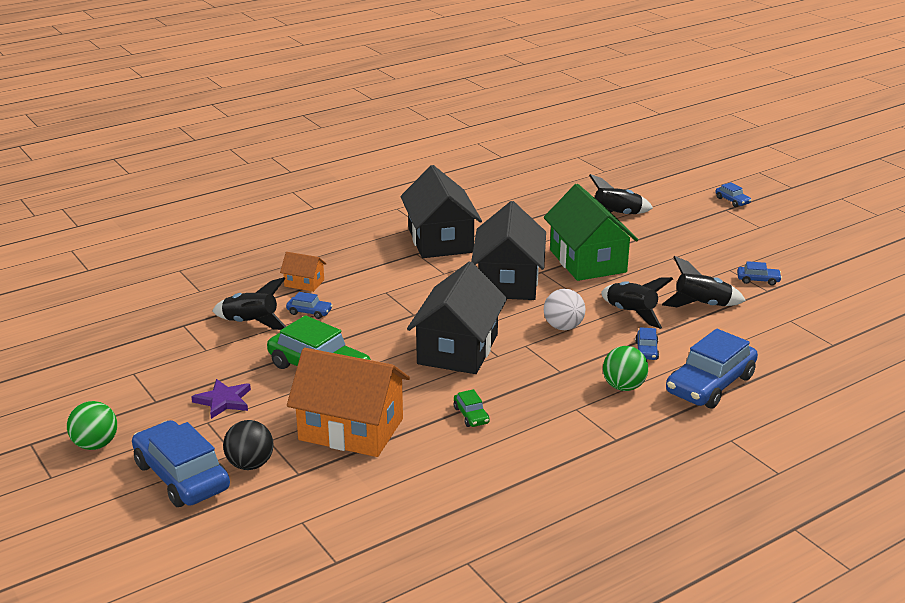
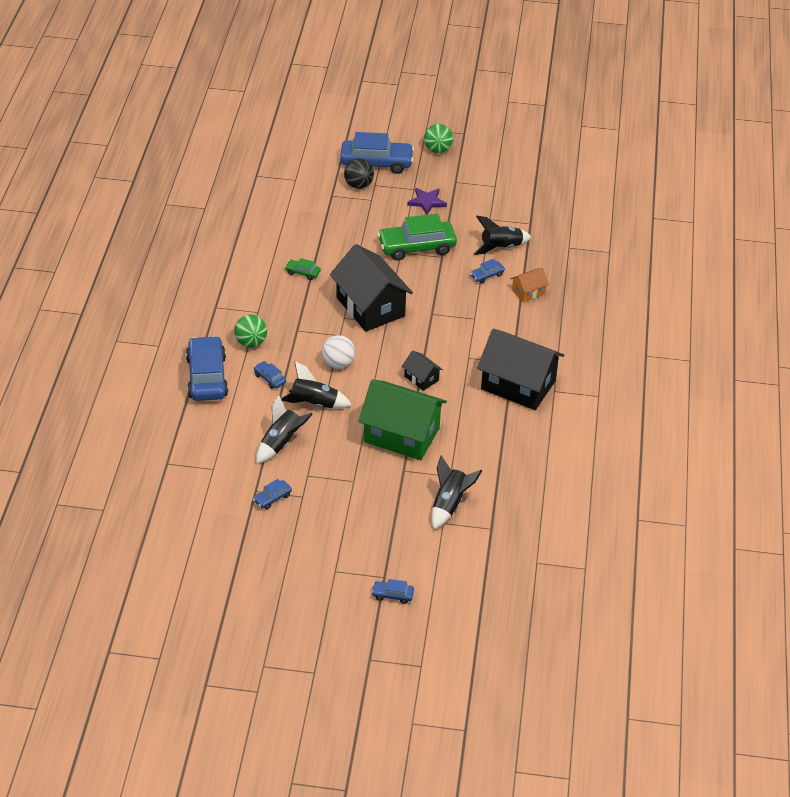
camera: 130 degrees right, 15 degrees up
(351, 429) = (345, 228): orange house -> none
(508, 281) = (421, 378): black house -> black house, size x0.46

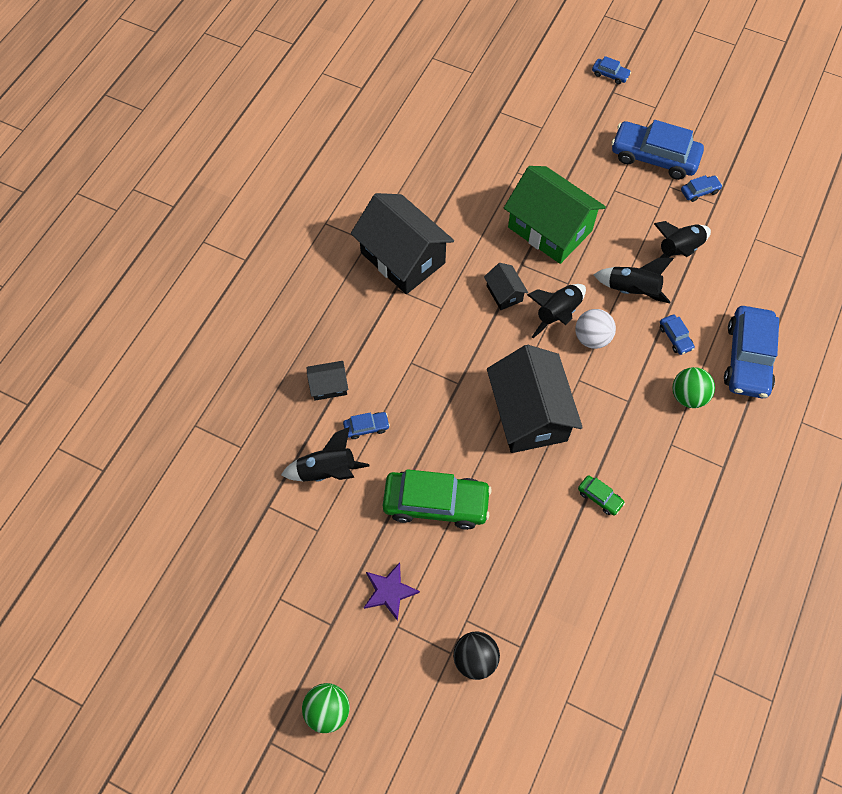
camera: 160 degrees left, 20 degrees up
(376, 163) = (432, 706): blue car -> blue car (654, 157)
(449, 504) = (529, 143): black rocket -> black rocket (557, 314)
(528, 292) = (328, 386): orange house -> black house

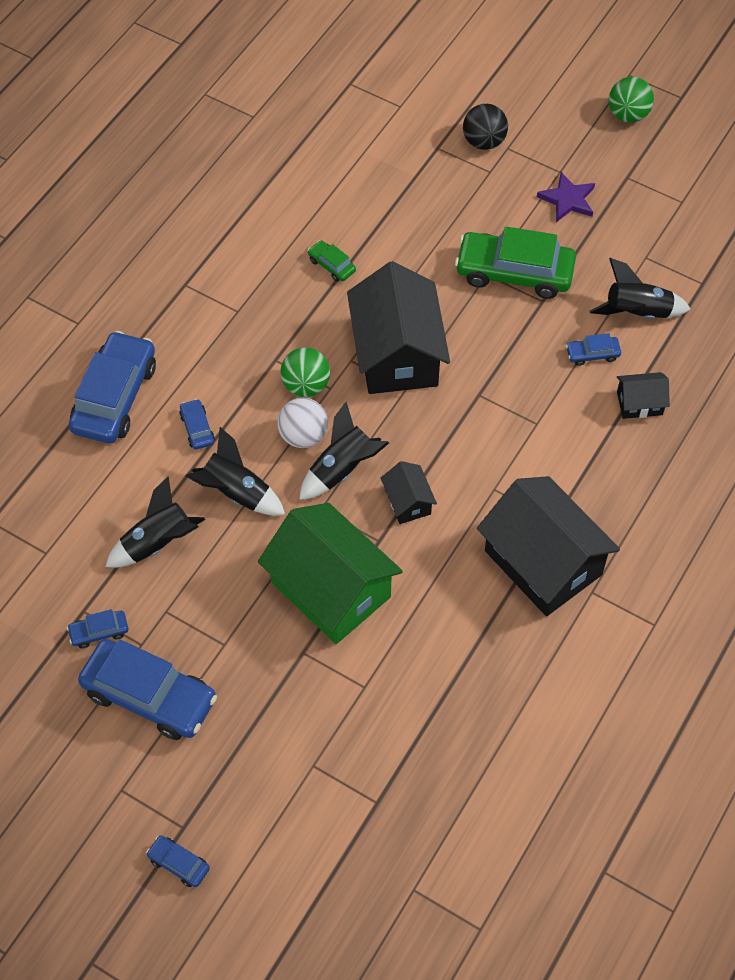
camera: 175 degrees left, 5 degrees down
(688, 396) = (202, 360): green ball -> green ball (306, 385)

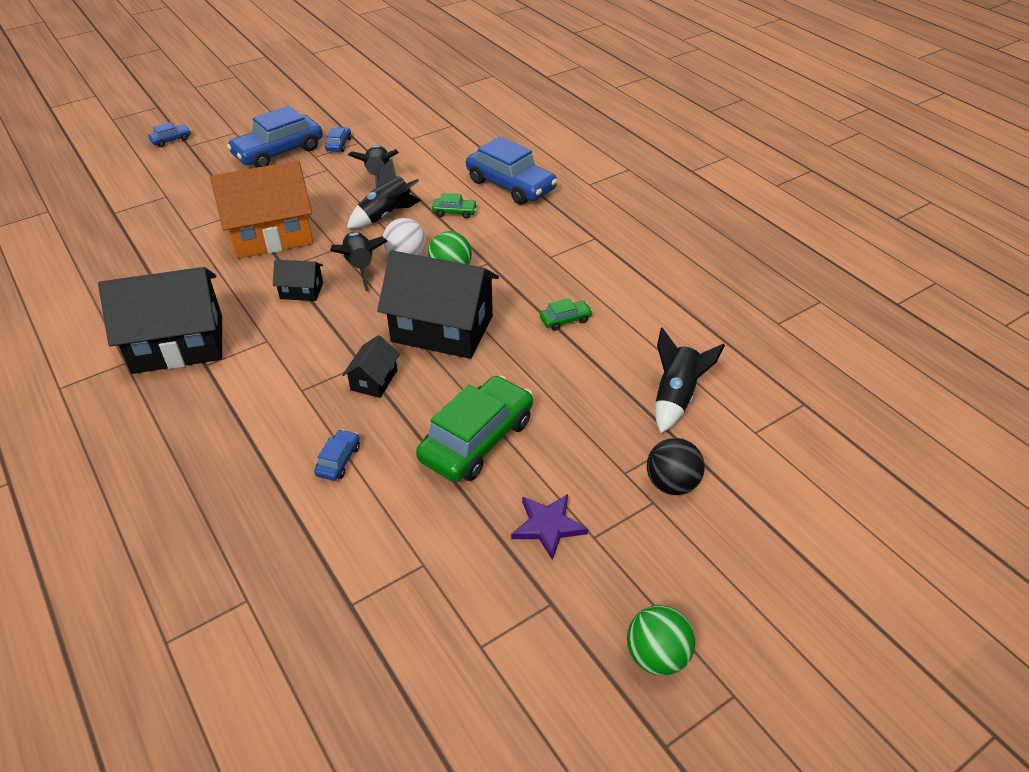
camera: 115 degrees right, 15 degrees down
(197, 428) = (454, 212): blue car -> green car
(331, 590) = (271, 235): green house -> orange house
(637, 312) = (358, 521): black rocket -> black rocket (676, 397)
(639, 403) = (256, 472): black house -> black house (374, 380)

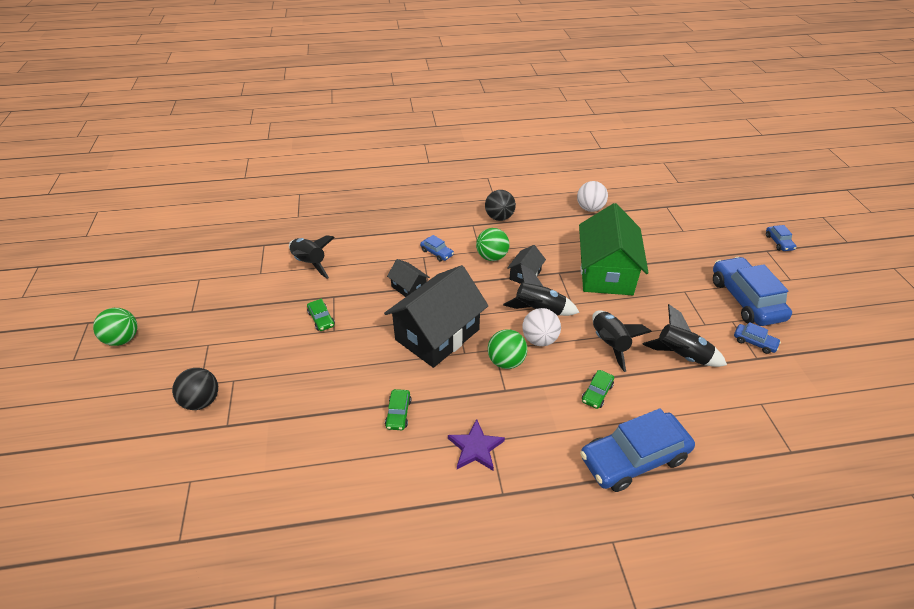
camera: 115 degrees right, 0 degrees up
(133, 269) = (590, 208): none -> white ball
(178, 344) = (499, 217): black house -> black ball
(271, 235) = (606, 273): orange house -> green house
(276, 326) = (492, 257): none -> green ball
(338, 460) = (355, 259): blue car -> blue car (437, 253)
(477, 440) = (321, 319): green car -> green car, size x0.44
(548, 526) = (234, 327): purple star -> purple star (475, 448)
(676, 397) = (264, 446): black rocket -> black rocket (310, 263)

